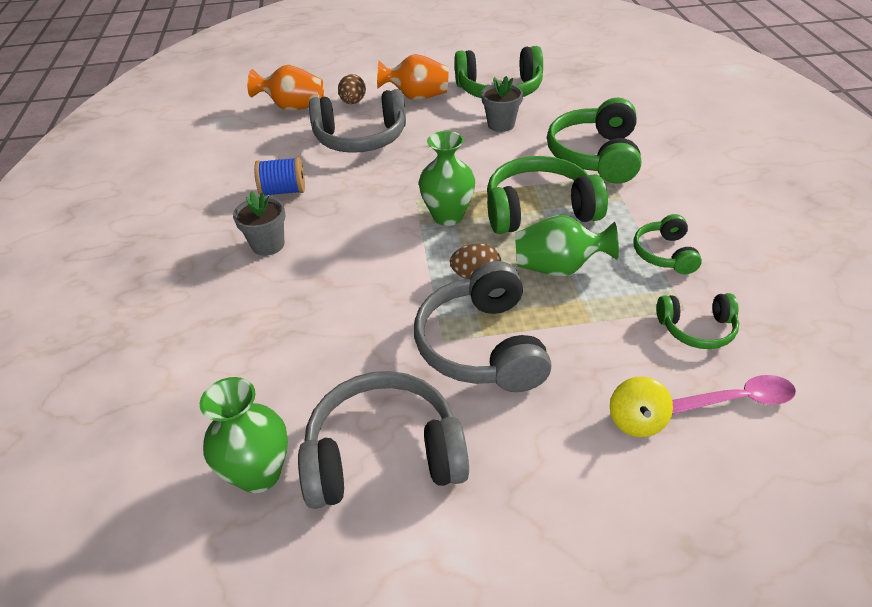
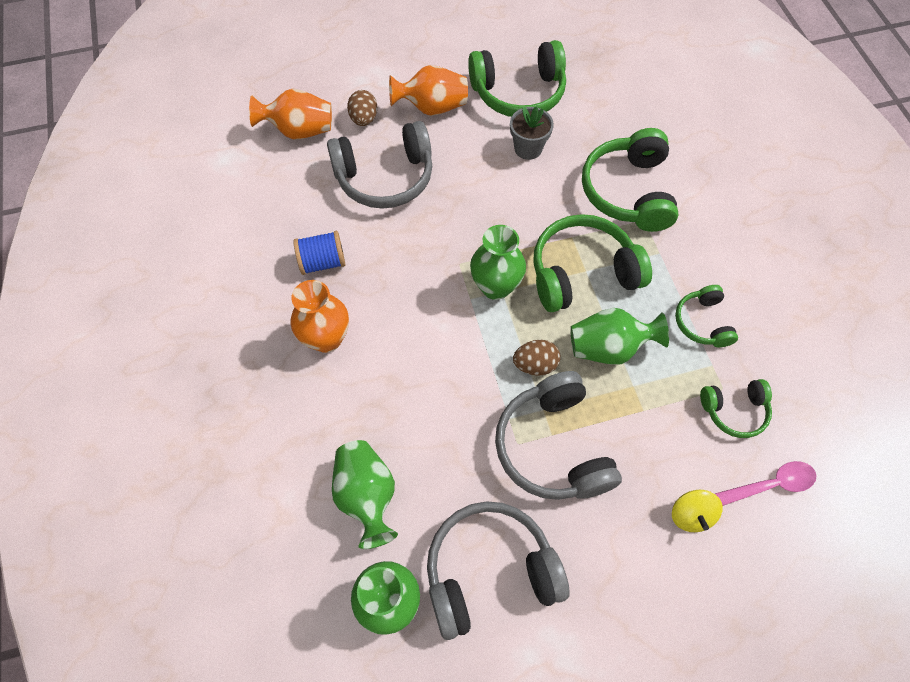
camera: 10 degrees left, 20 degrees up
(266, 373) = (367, 496): none -> green vase
(268, 245) = (326, 338): grey flower pot -> orange vase

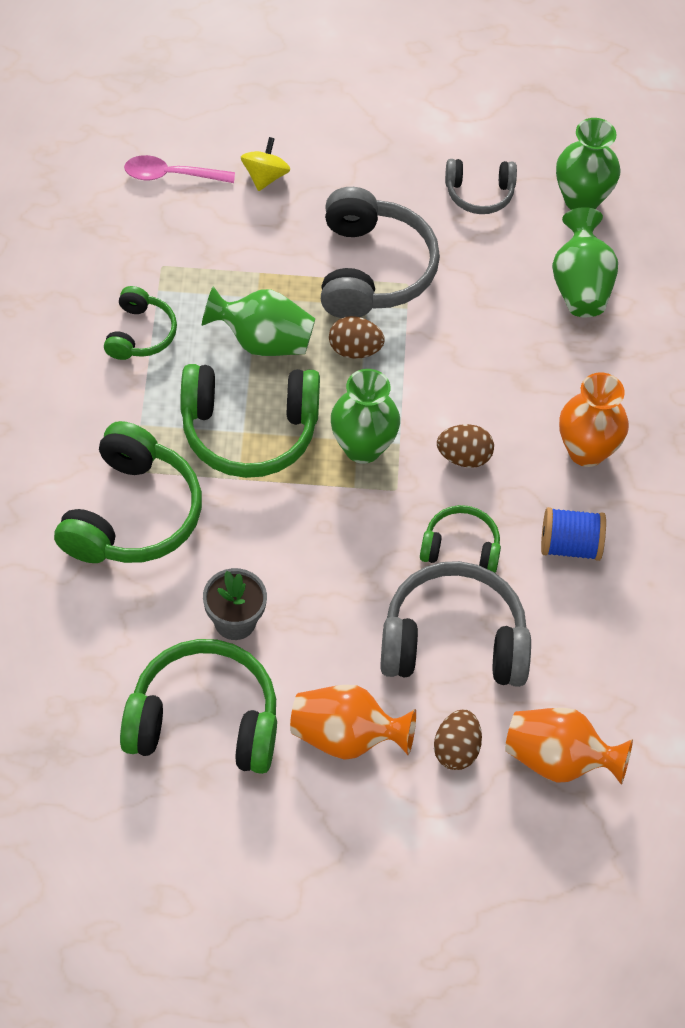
camera: 165 degrees left, 5 degrees down
(419, 303) = (464, 457): none -> brown egg
(489, 571) = (479, 193): grey headphones -> grey headphones, size x0.55
(734, 411) = (164, 243): green headphones -> green headphones (461, 548)

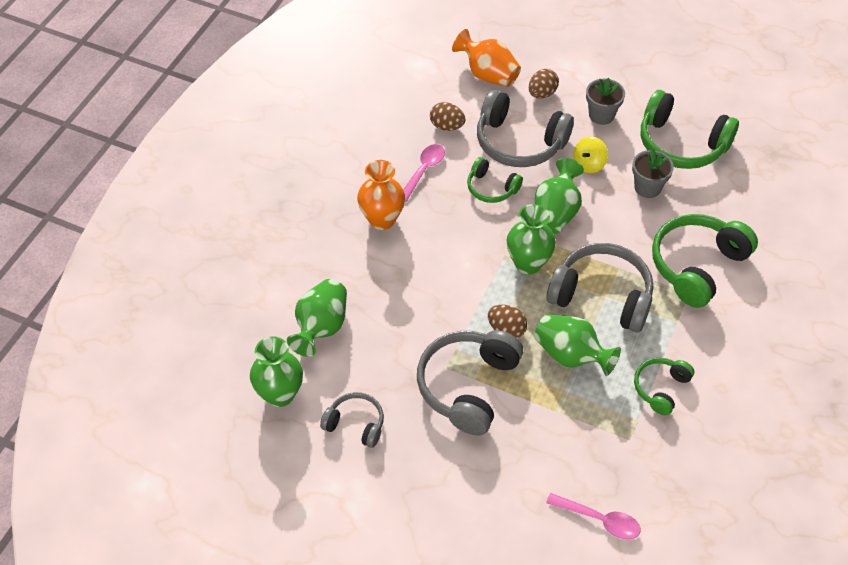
camera: 155 degrees left, 5 degrees down
(249, 431) = (602, 296): green headphones -> grey headphones
(265, 176) = (521, 493): yellow spinning top -> yellow spinning top (589, 164)
(346, 737) = (601, 115): orange vase -> grey flower pot
(354, 536) = (556, 213): none -> green vase
(464, 457) = (463, 238): brown egg -> brown egg (447, 126)
(570, 545) = (423, 171): blue spool -> pink spoon

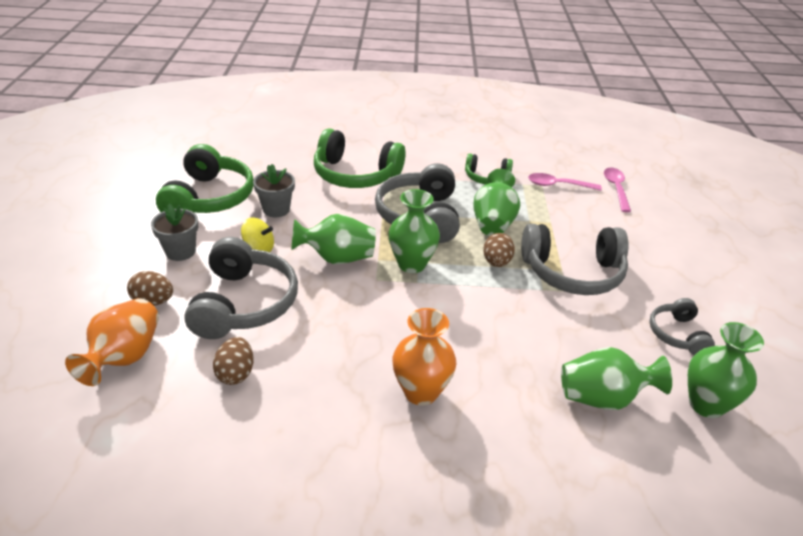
camera: 115 degrees left, 15 degrees down
(423, 171) = (323, 375): pink spoon -> pink spoon (558, 185)
(491, 188) = (324, 310): green headphones -> none

